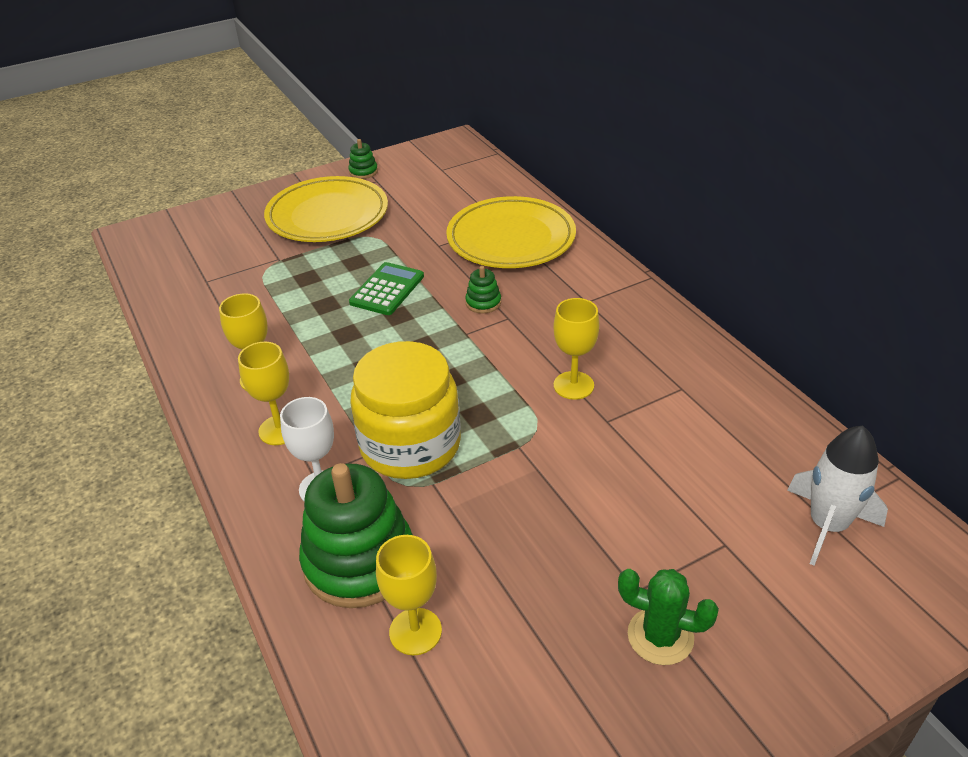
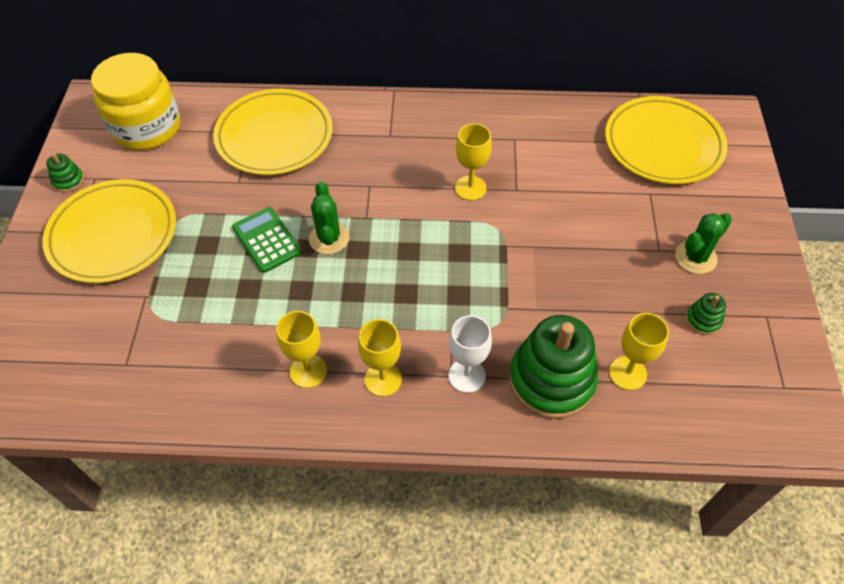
camera: 60 degrees left, 15 degrees up
(410, 445) = (461, 304): yellow jar -> yellow jar (147, 127)
(420, 323) = (329, 238): none -> green cactus
(483, 303) = (339, 191): green stacking toy -> green stacking toy (703, 320)
(827, 525) = (663, 144): white rocket -> yellow plate

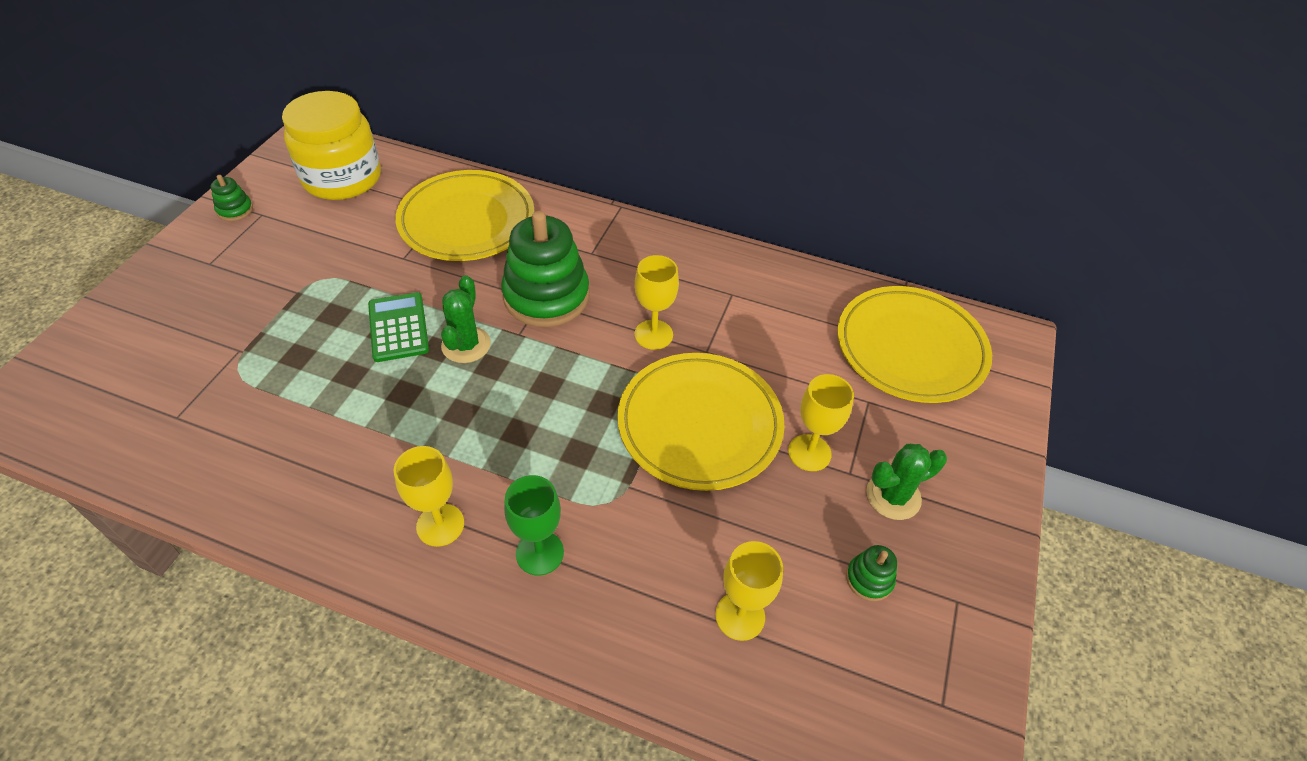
camera: 15 degrees right, 5 degrees down
(113, 235) = (245, 276): yellow plate -> yellow plate (699, 424)
(308, 371) = (362, 487): yellow goblet -> yellow goblet (809, 452)
(467, 375) = (539, 553): white goblet -> green goblet
(551, 380) = (639, 592): green stacking toy -> green stacking toy (546, 296)

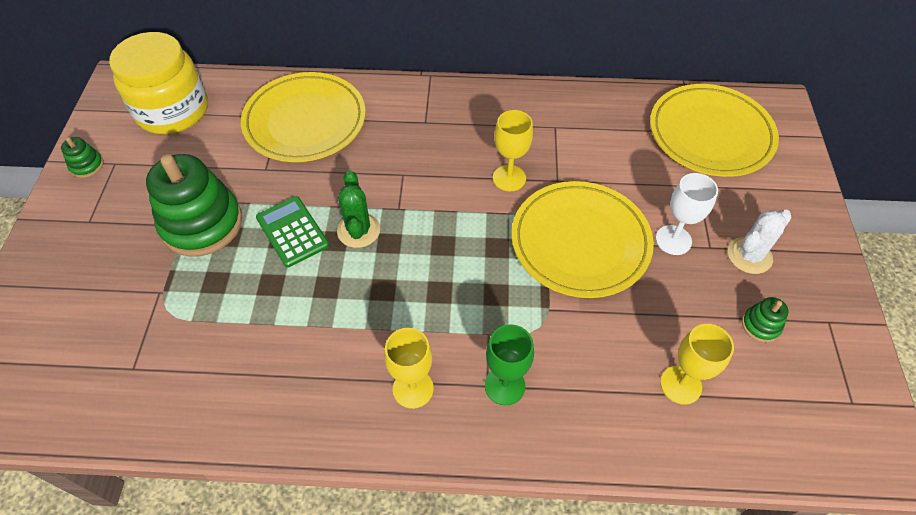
camera: 15 degrees left, 5 degrees up
(546, 296) = (405, 169): green stacking toy -> green stacking toy (202, 224)
(809, 452) = (673, 240): yellow goblet -> white goblet
(893, 496) = (749, 255): green cactus -> white cactus

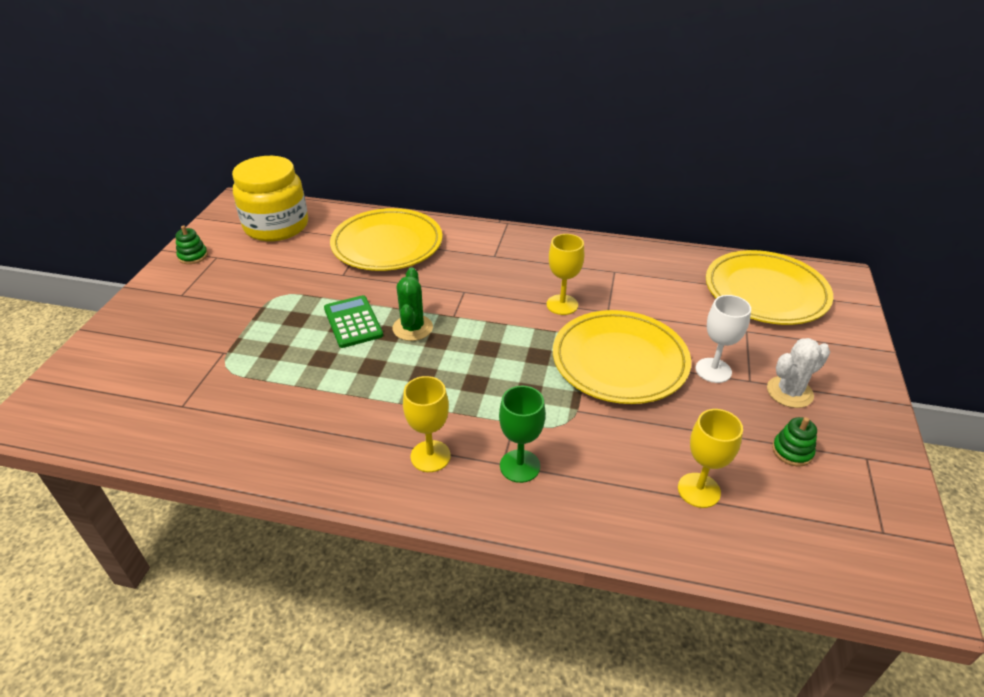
camera: 10 degrees right, 15 degrees down
(202, 224) = (276, 307): green stacking toy -> none

